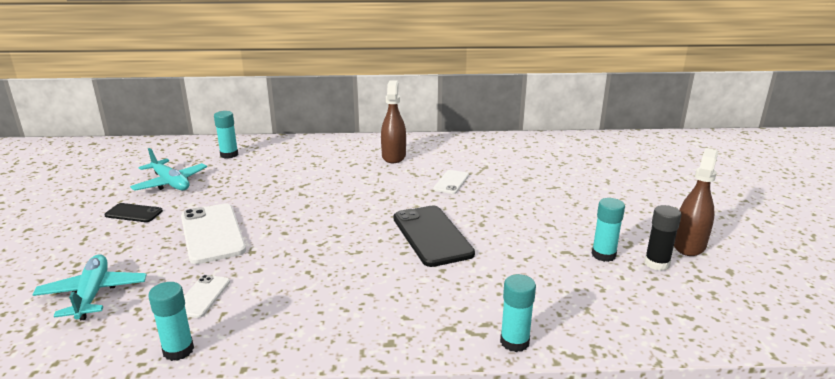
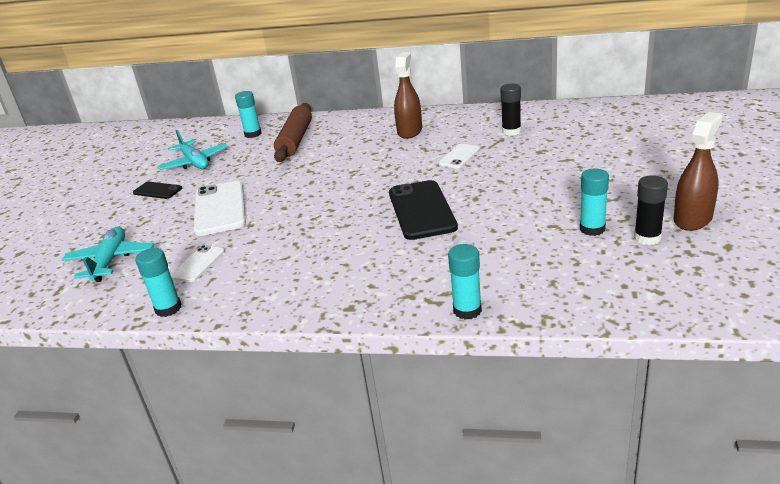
camera: 15 degrees right, 5 degrees up
(277, 162) = (295, 140): none -> brown rolling pin
(492, 159) = (511, 131): none -> black glue stick

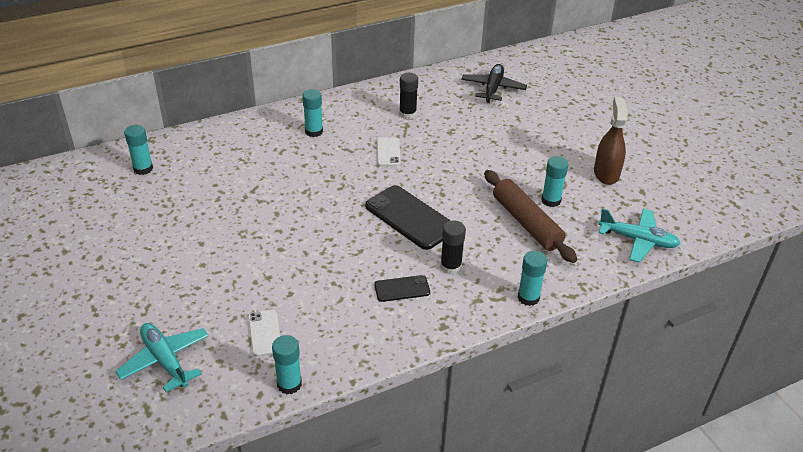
camera: 40 degrees left, 10 degrees up
(157, 191) = (114, 267): black phone -> black phone (402, 289)
(195, 162) = (115, 221): turquoise plane -> turquoise plane (638, 240)
(220, 208) = (215, 268): white phone -> none
(295, 140) = (203, 166): brown rolling pin -> brown rolling pin (526, 223)
(409, 131) = (314, 131): brown spray bottle -> turquoise glue stick
(626, 124) = (493, 88): none -> black plane
(647, 238) = (591, 198): black glue stick -> black glue stick (450, 267)

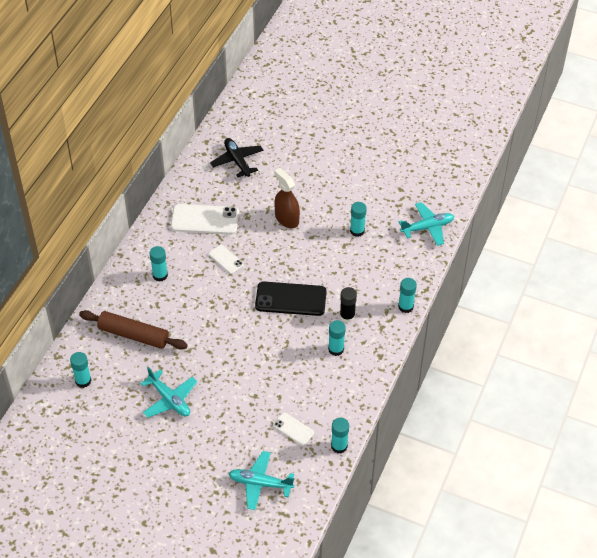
camera: 40 degrees left, 10 degrees up
(189, 228) = (169, 399): none -> turquoise plane
(402, 289) = (336, 349): black phone -> turquoise glue stick
(407, 114) = (205, 220): black glue stick -> white phone
(526, 223) = (358, 257): brown rolling pin -> brown rolling pin (133, 335)
(606, 173) = (369, 189): brown spray bottle -> brown spray bottle (286, 219)

